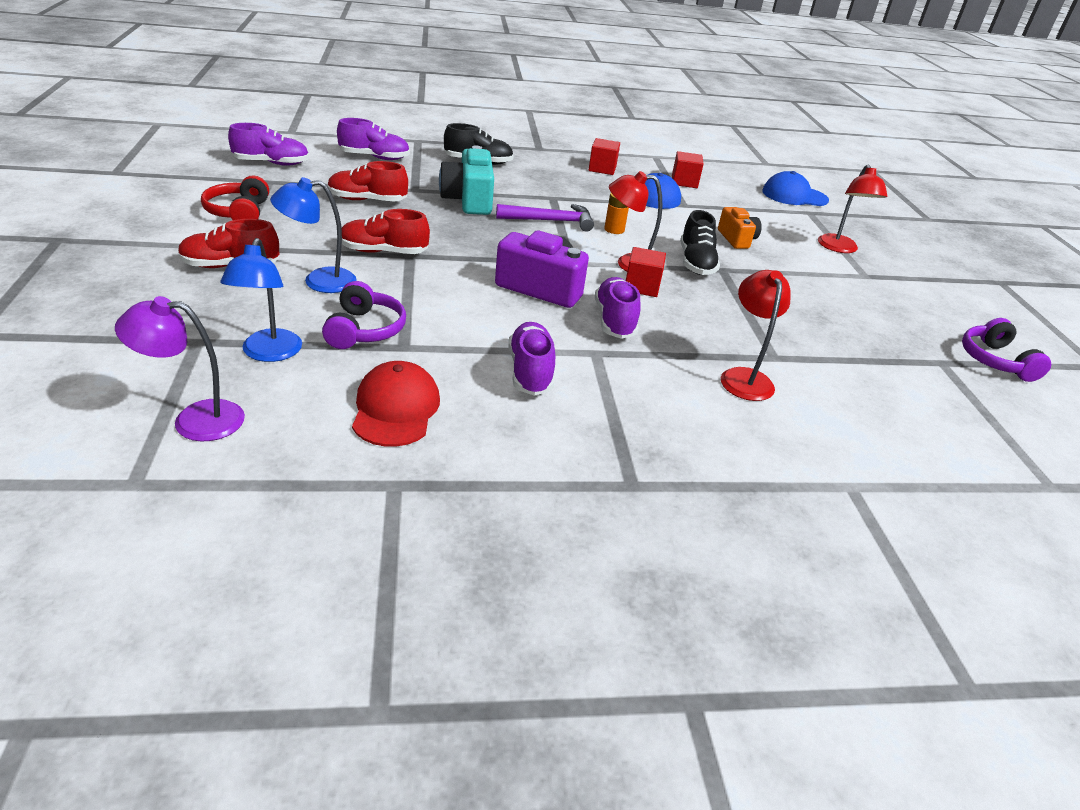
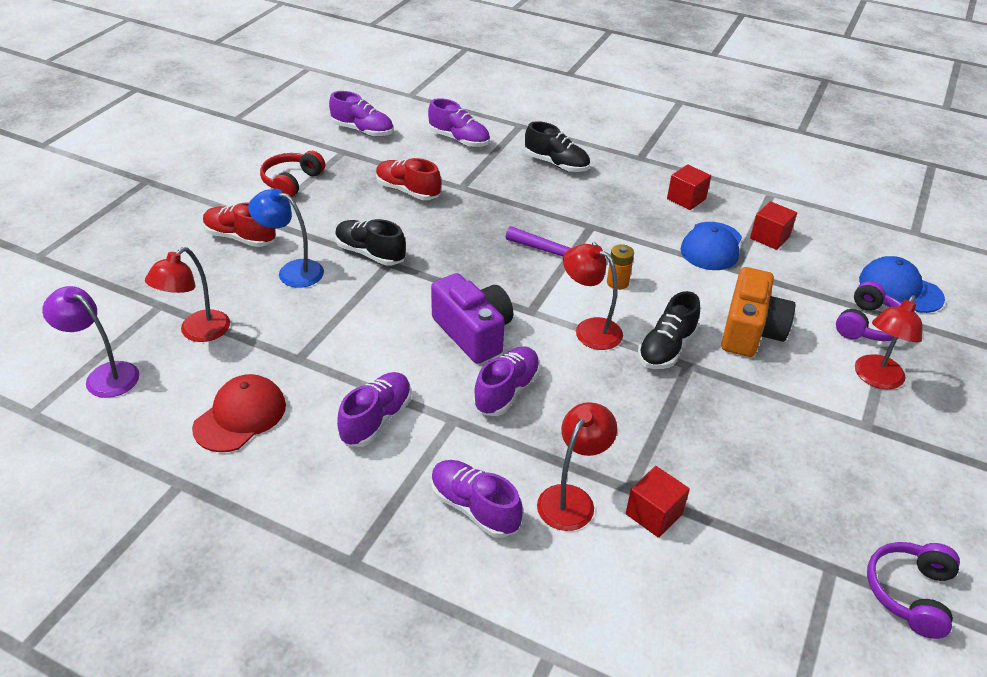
camera: 35 degrees right, 5 degrees up
(269, 353) = (197, 332): blue lamp -> red lamp
(364, 330) = (284, 332): purple headphones -> purple headphones (869, 325)
(383, 252) = (370, 253): red shoe -> black shoe
(468, 200) = (501, 211): turquoise camera -> none
(641, 286) = (575, 360): red cube -> red cube (654, 514)
(683, 408) = (474, 508): none -> purple shoe
(736, 239) = (750, 331): orange camera -> orange camera, size x1.61

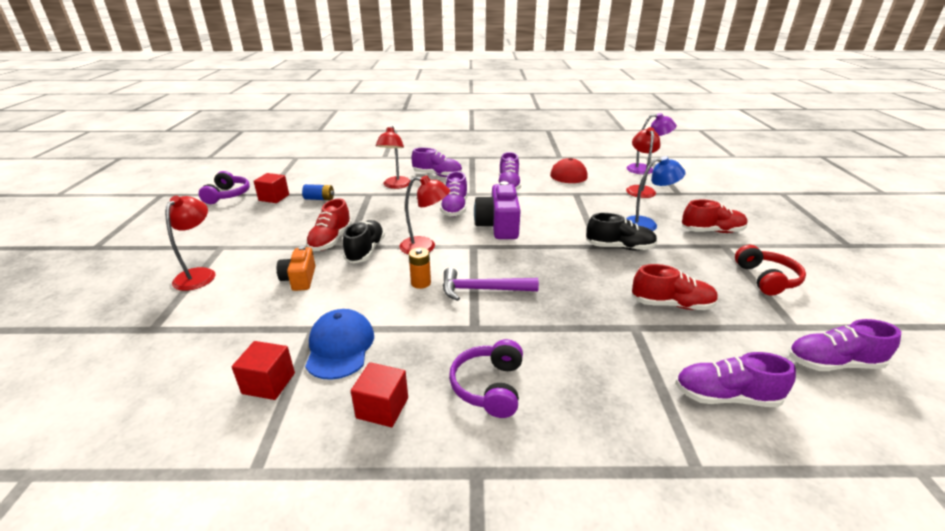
camera: 155 degrees right, 10 degrees down
(473, 333) = (498, 226): purple camera -> purple camera turned 60 degrees clockwise
(556, 164) = (576, 404): black shoe -> none
(654, 514) = (354, 190): red cube -> red cube (274, 197)
(710, 384) = (331, 240): none -> red shoe
(722, 505) = (319, 199): none -> blue battery
(750, 331) = (299, 279): orange camera -> orange camera, size x0.62
(869, 325) = (184, 314): purple headphones -> purple headphones (489, 386)
(900, 289) = (123, 364): blue cap -> none

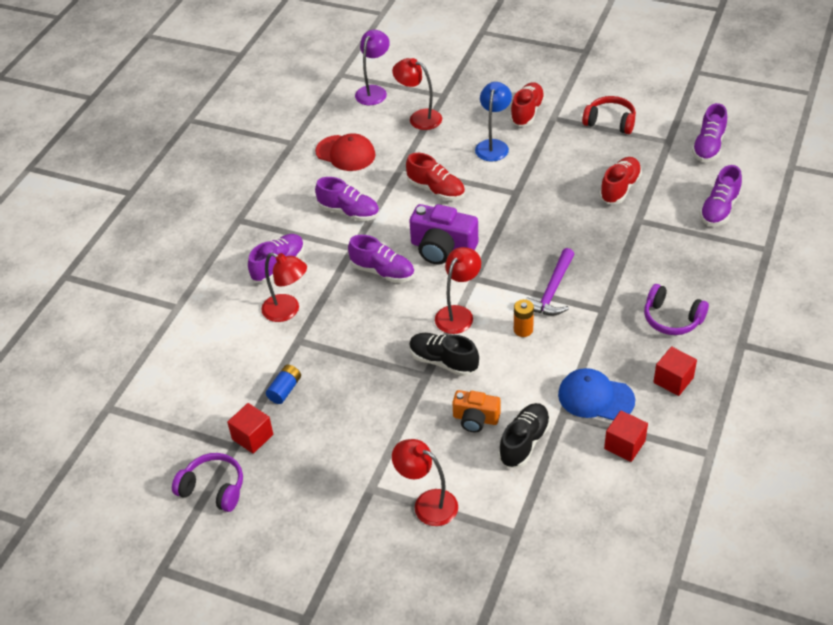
camera: 65 degrees left, 15 degrees up
(331, 240) = (405, 388): red shoe -> red shoe (436, 190)
(619, 247) = (525, 181): black shoe -> black shoe (524, 442)

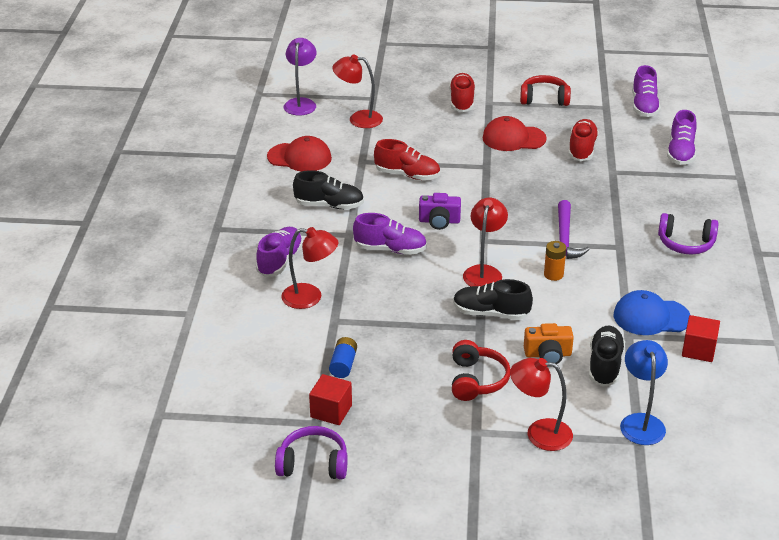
camera: 20 degrees left, 10 degrees down
(349, 212) = (329, 205): purple shoe -> black shoe
(396, 432) = (476, 380): none -> red headphones
(442, 248) = (439, 221): purple camera -> purple camera, size x0.62
(493, 145) = (444, 132): blue lamp -> blue lamp (640, 422)
(557, 164) = (513, 138): none -> red cap
(673, 380) = (714, 291): red cube -> none

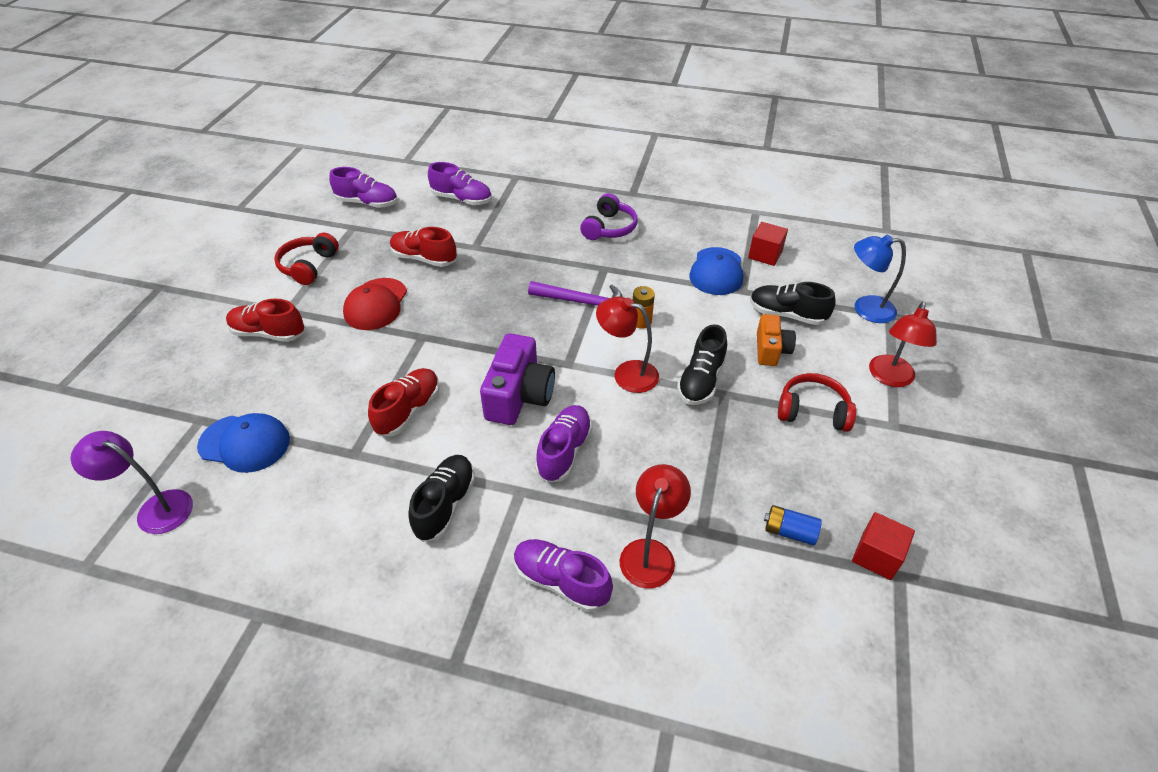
camera: 80 degrees left, 10 degrees up
(299, 157) = (307, 528): red cap -> none
(313, 464) = (973, 587): purple headphones -> none
(358, 119) = (245, 443): red lamp -> blue cap
(439, 221) = (519, 396): purple camera -> purple camera, size x1.61

